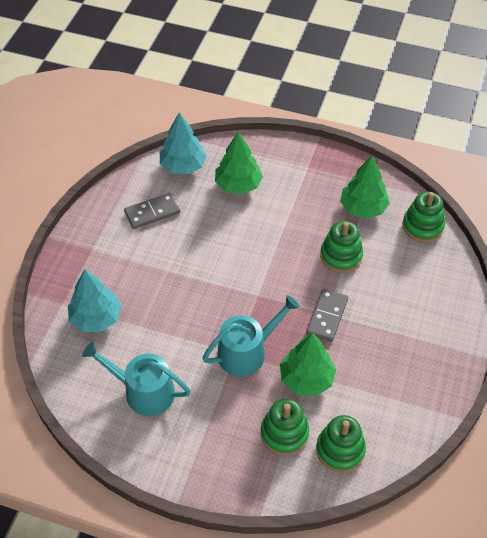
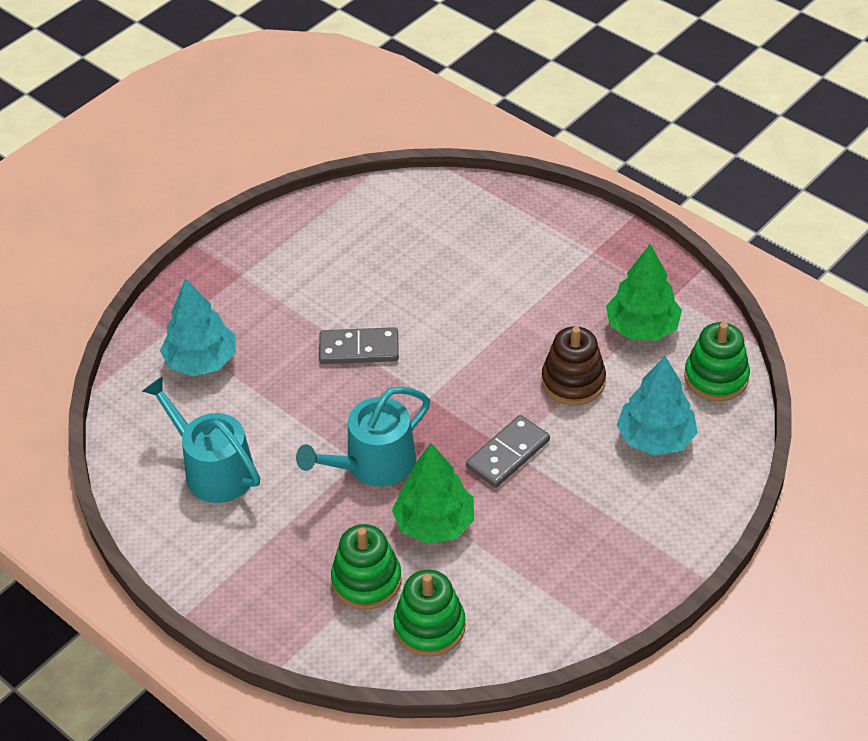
camera: 25 degrees right, 5 degrees down
(152, 212) = (344, 250): grey domino -> grey domino (359, 349)
(183, 166) = (419, 202): turquoise tree -> turquoise tree (655, 438)
(238, 185) = (481, 247): green tree -> none
(247, 352) = (373, 464): turquoise watering can -> turquoise watering can turned 150 degrees clockwise
(341, 256) = (573, 381): green stacking toy -> brown stacking toy

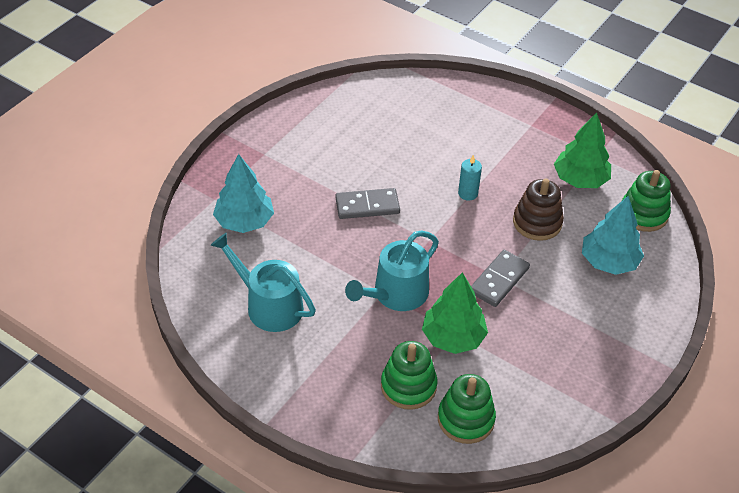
camera: 10 degrees left, 0 degrees up
(491, 339) = (468, 193): none -> turquoise candle

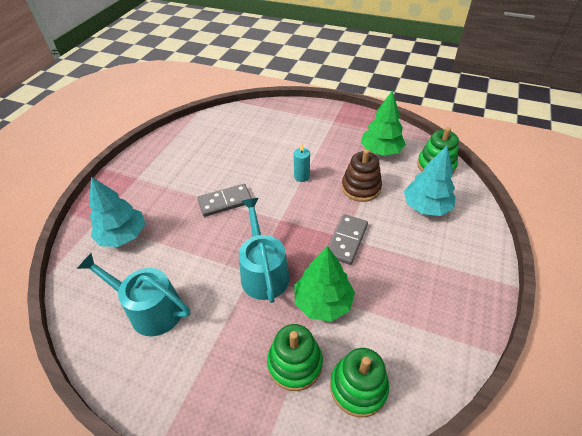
camera: 10 degrees left, 0 degrees up
(396, 294) = (263, 272): turquoise watering can -> turquoise watering can turned 135 degrees clockwise

